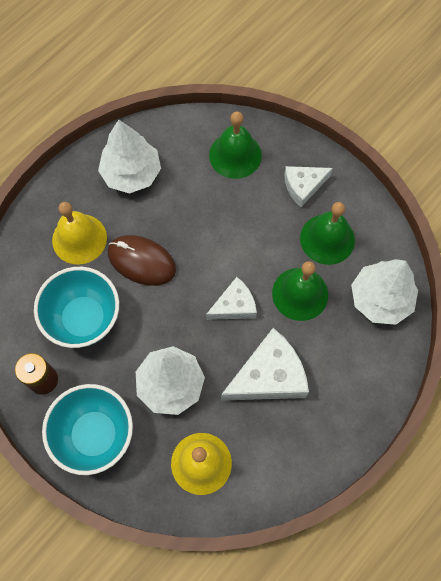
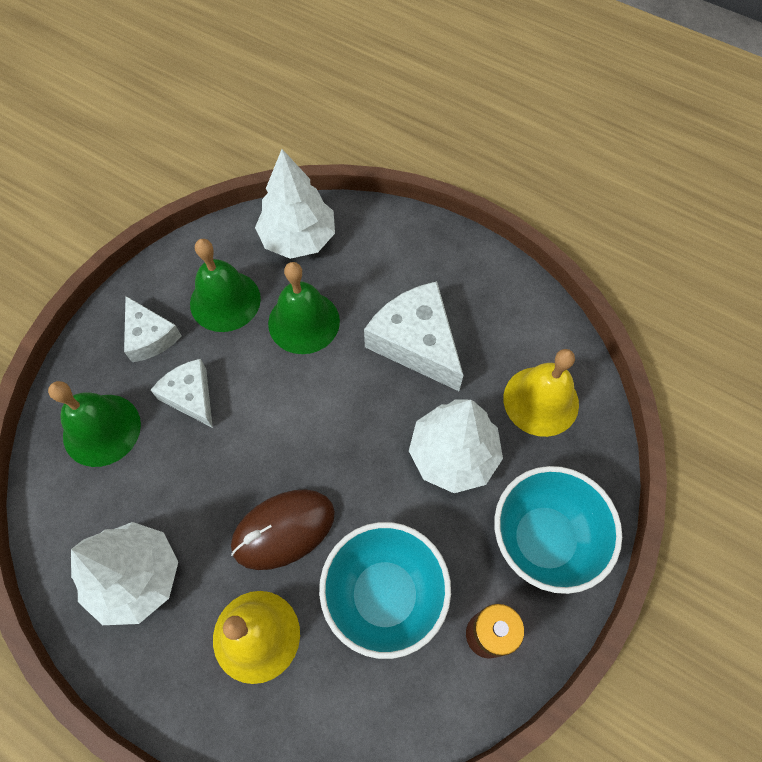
camera: 100 degrees left, 5 degrees down
(141, 261) = (283, 530): brown mouse -> brown mouse turned 45 degrees clockwise
(234, 305) = (331, 395): white cheese -> white cheese (190, 396)

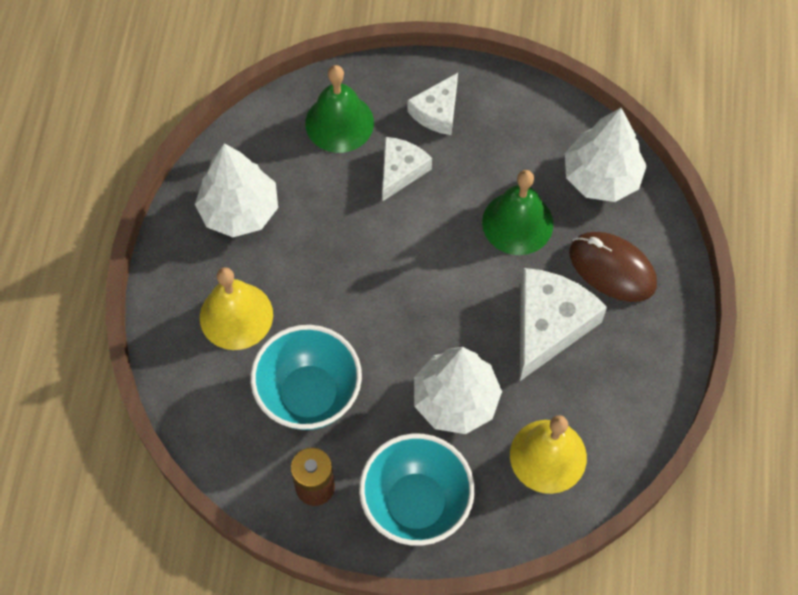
camera: 65 degrees right, 0 degrees up
(225, 301) = (503, 150): green bell -> none
(283, 530) = (325, 296): brown mouse -> brown mouse (612, 269)

